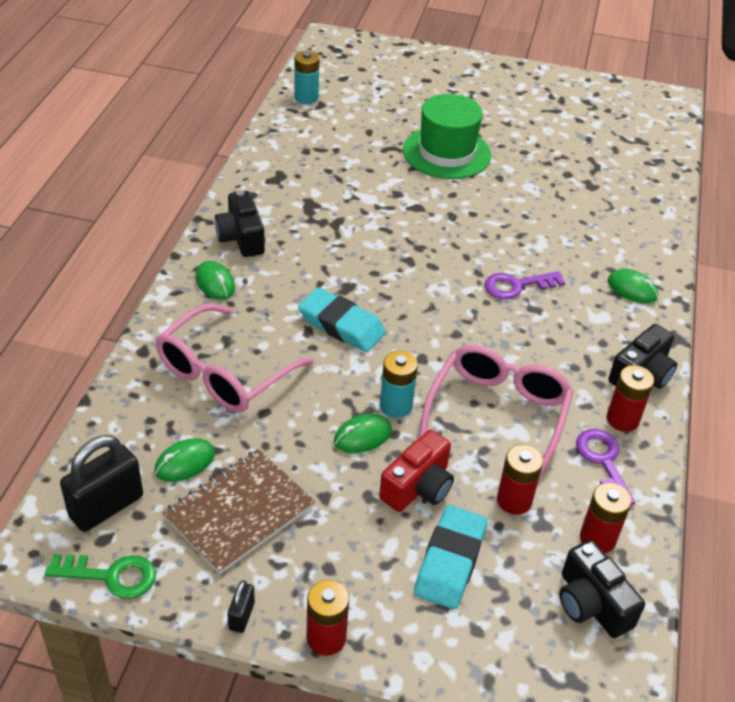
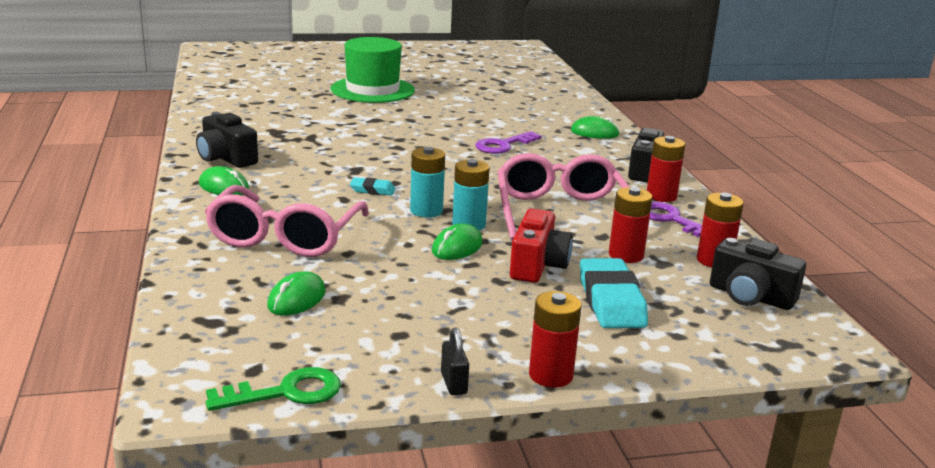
camera: 25 degrees left, 20 degrees down
(106, 506) = (236, 346): black padlock -> none
(239, 512) = (384, 317): brown notebook -> none
(306, 98) = (216, 78): turquoise battery -> turquoise battery (426, 211)
(341, 325) = (372, 190): turquoise eraser -> turquoise eraser, size x0.50

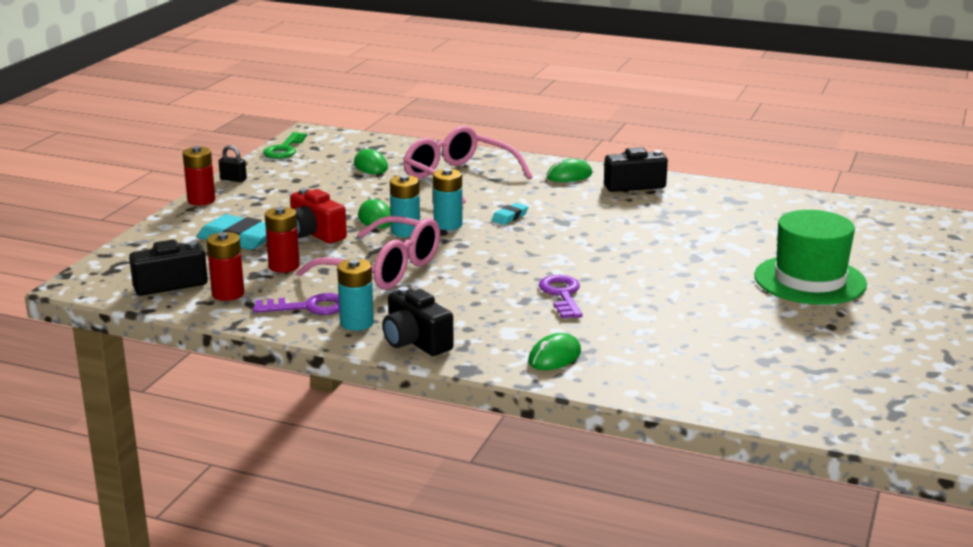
camera: 125 degrees right, 0 degrees up
(661, 196) = (357, 323): red battery -> turquoise battery

